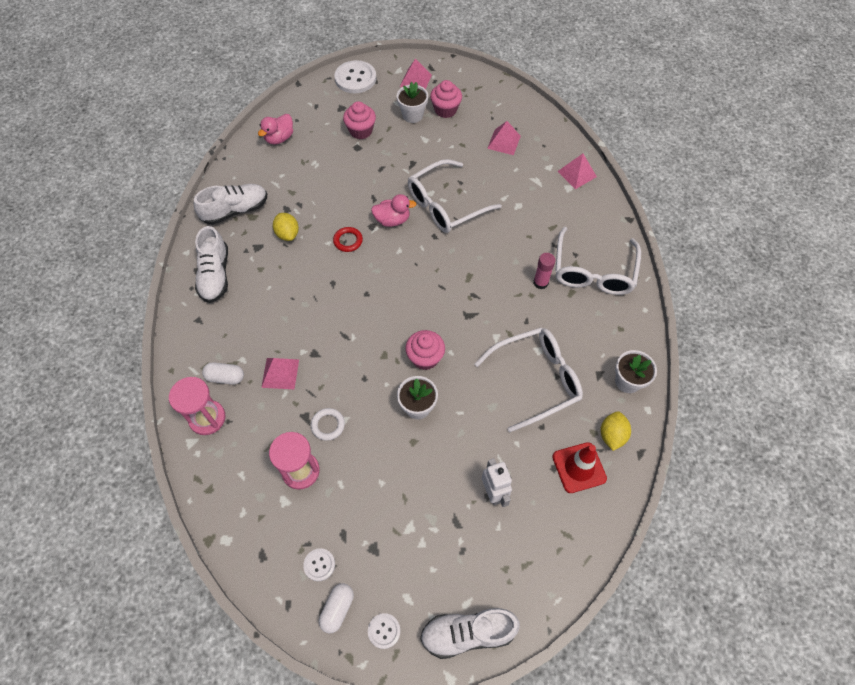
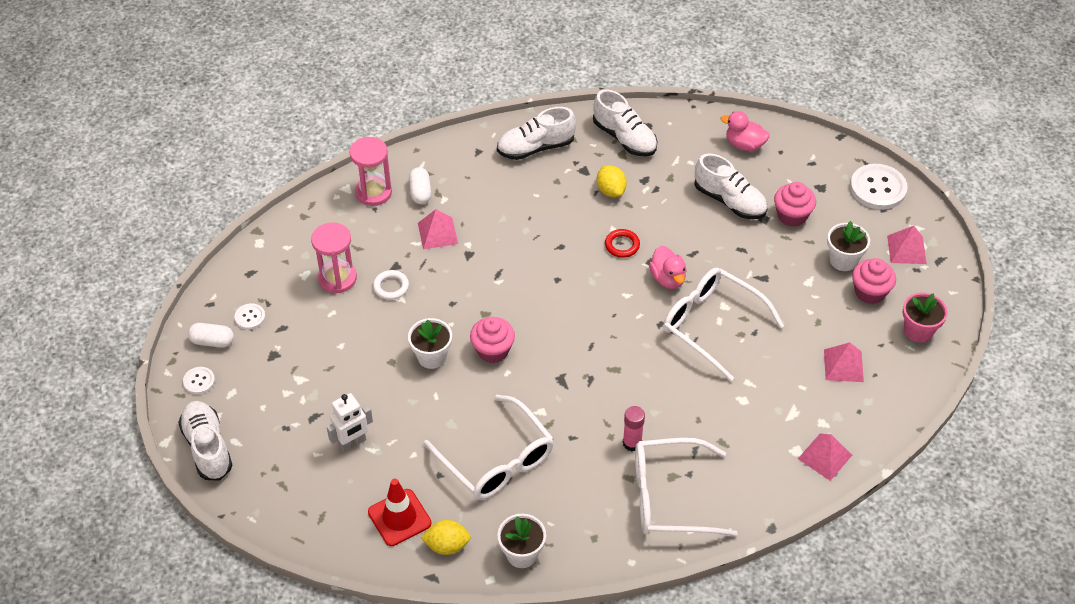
camera: 75 degrees right, 10 degrees down
(287, 234) = (611, 190): yellow lemon -> yellow lemon turned 75 degrees counterclockwise
(331, 162) = (729, 201): none -> white shoe
(486, 96) = (918, 331): none -> pink flower pot

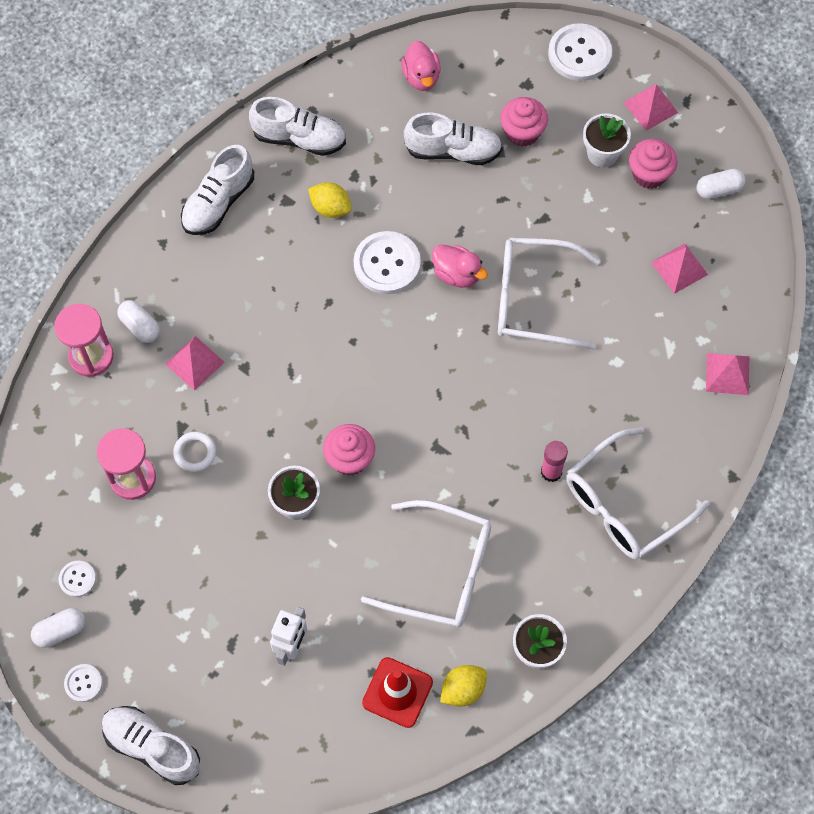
camera: 35 degrees left, 15 degrees up
(622, 245) = (387, 264): red ring -> white button
(744, 144) = (421, 77): pink duck -> pink duck turned 90 degrees counterclockwise
(918, 331) = (718, 190): pink flower pot -> white capsule

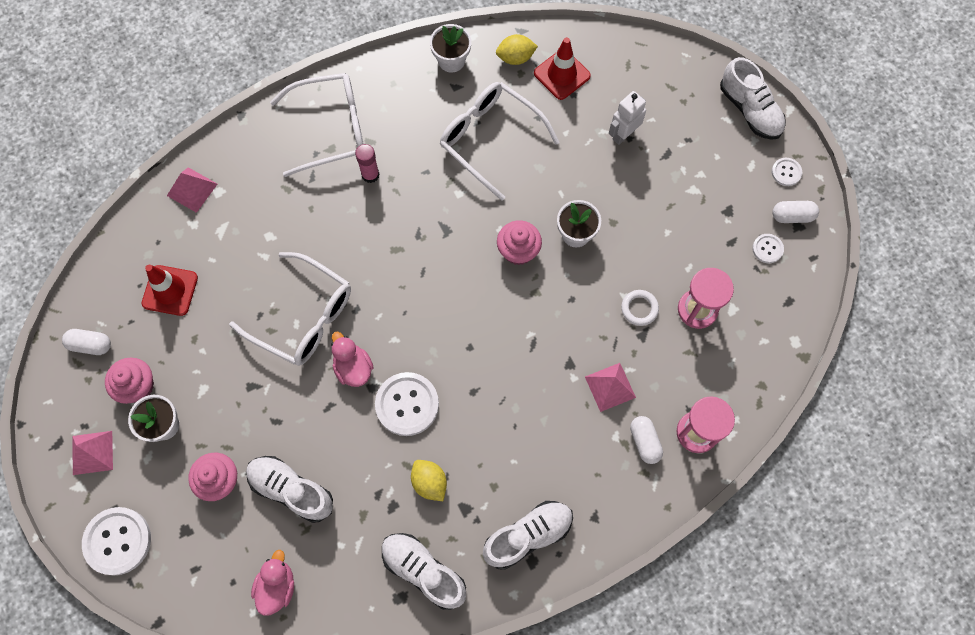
camera: 155 degrees left, 5 degrees up
(679, 268) = (170, 290): pink pyramid -> red traffic cone

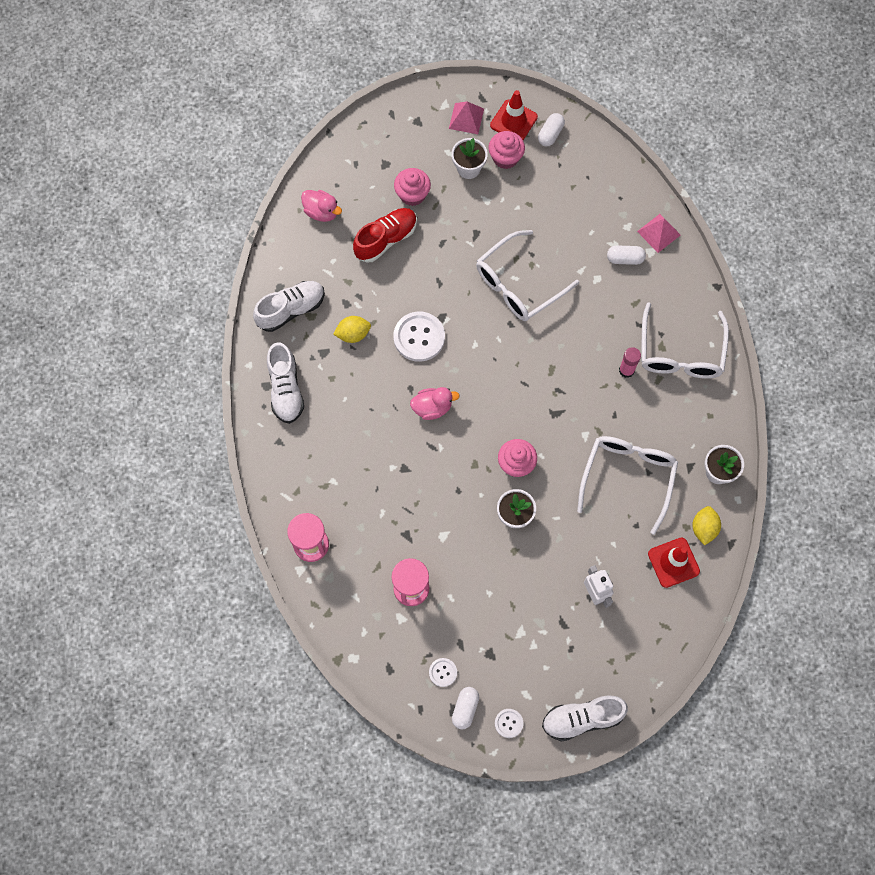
camera: 110 degrees right, 0 degrees up
(117, 541) = (395, 121): white button -> none
(170, 290) = (575, 197): red traffic cone -> red traffic cone (513, 121)
(291, 490) = (386, 239): white shoe -> red shoe
(353, 368) = (463, 308): pink duck -> pink duck (432, 407)
(490, 139) = (628, 478): white glasses -> white glasses turned 45 degrees counterclockwise
(610, 387) = (374, 492): pink pyramid -> none
(639, 308) = (430, 541): white ring -> none
(644, 442) = (320, 501): white capsule -> white capsule (625, 259)

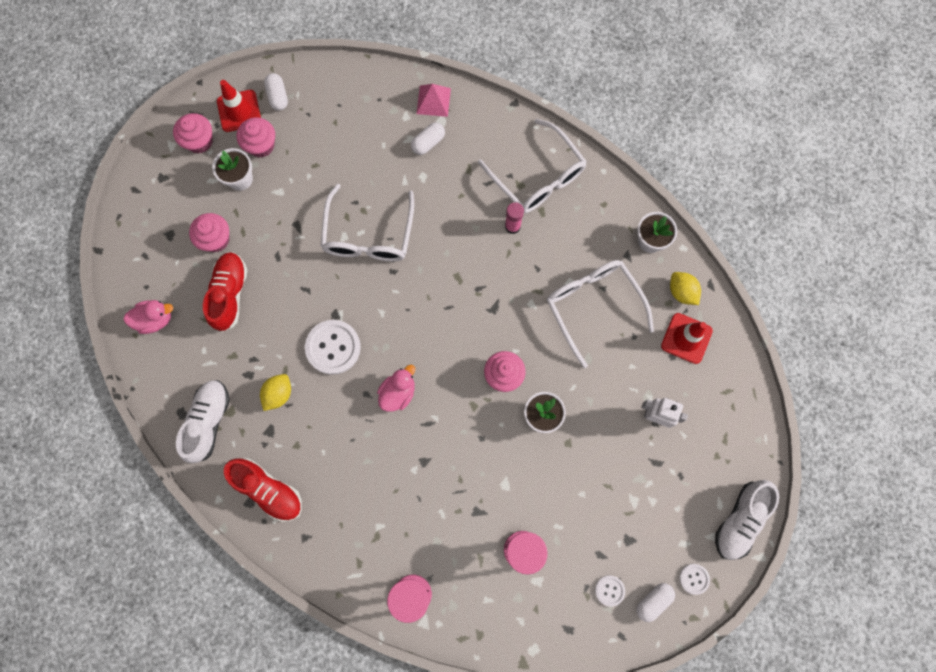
camera: 45 degrees left, 5 degrees up
(286, 389) = (268, 490): white shoe -> red shoe
(465, 709) = (653, 601): white capsule -> white capsule turned 75 degrees clockwise
(466, 118) = (199, 141): pink pyramid -> pink cupcake

